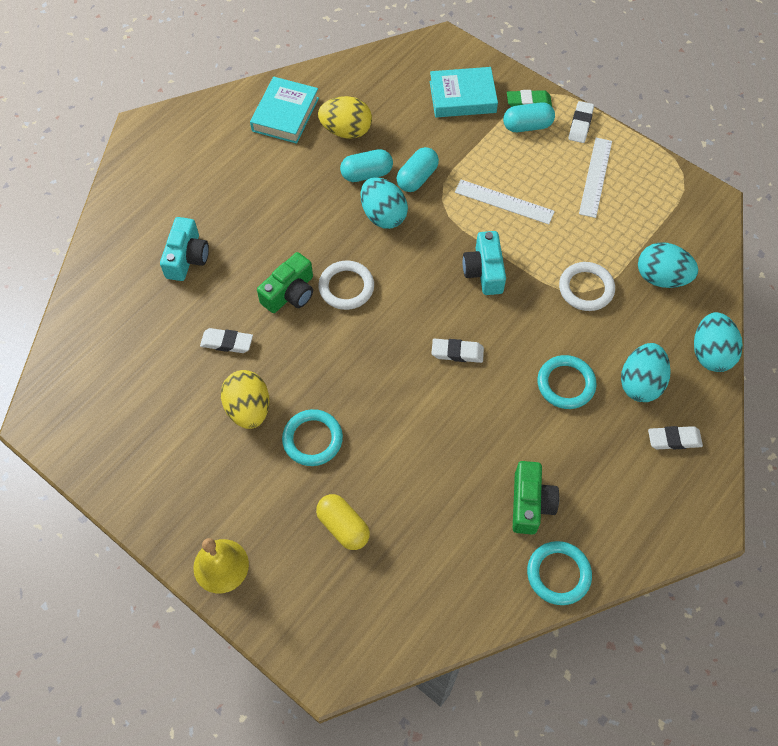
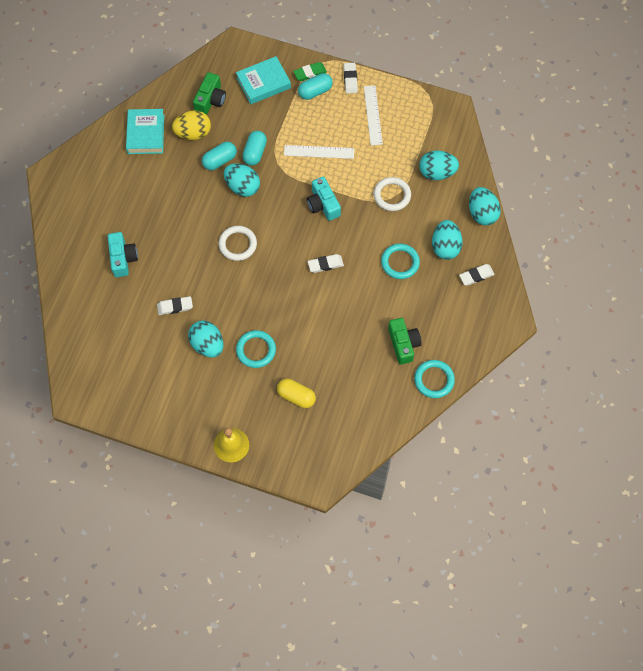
camera: 20 degrees left, 5 degrees up
(248, 409) = (207, 345): yellow egg -> turquoise egg
(290, 293) = (202, 260): green camera -> green camera (210, 100)

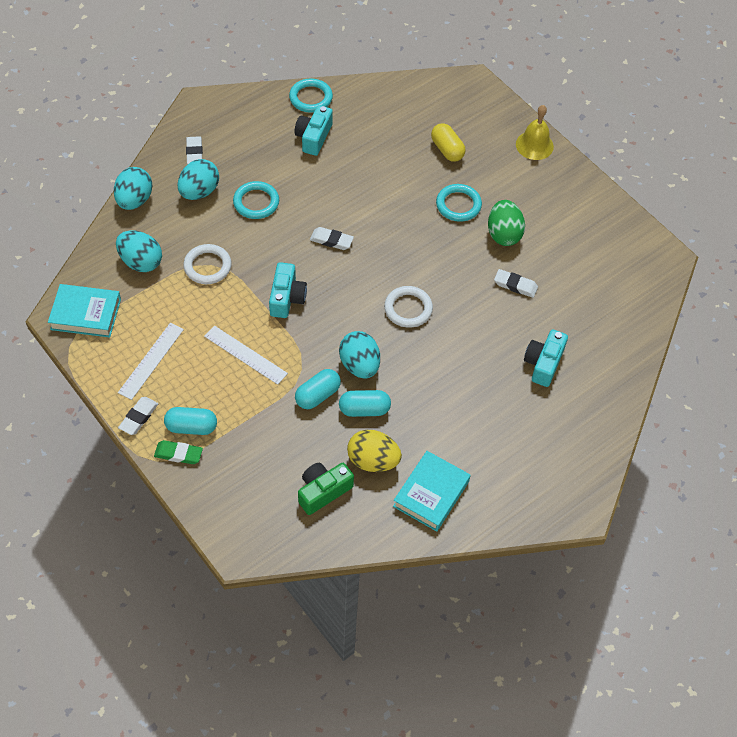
camera: 150 degrees left, 10 degrees down
(207, 345) = (503, 234): turquoise egg -> green egg
(263, 83) = (243, 474): turquoise book -> turquoise book (86, 314)
(403, 344) = (314, 137): green camera -> turquoise camera
(476, 276) = (194, 152): white eraser -> white eraser turned 75 degrees clockwise

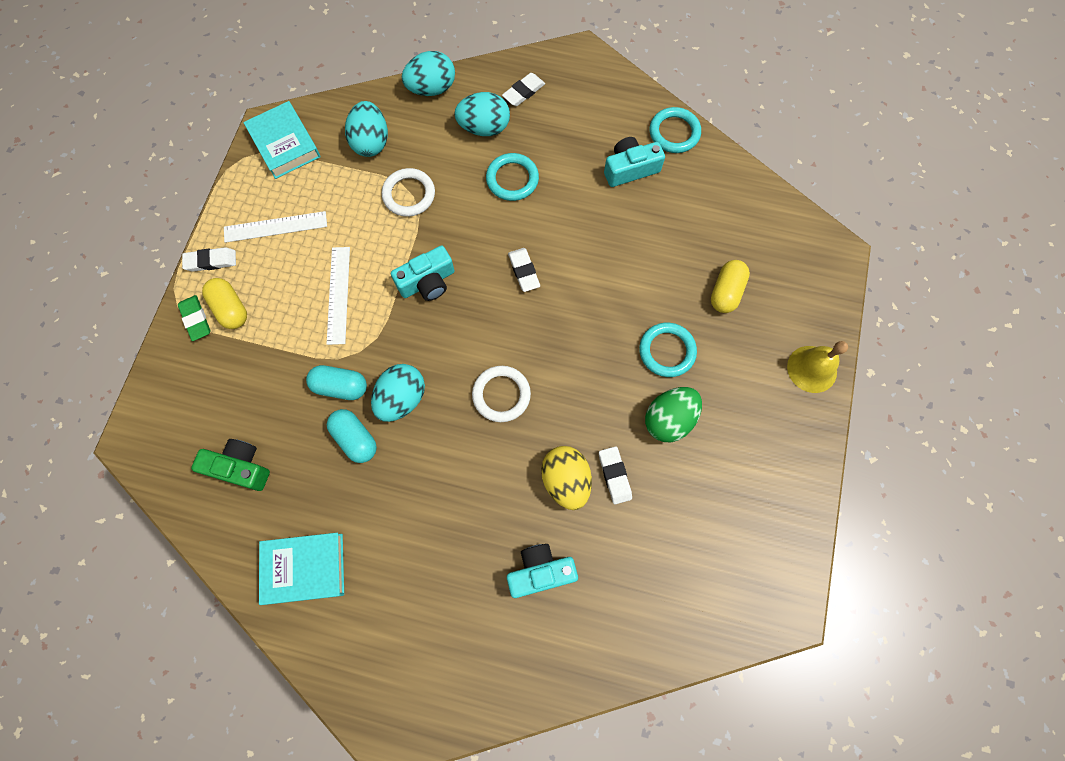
camera: 55 degrees right, 15 degrees up
(191, 427) = (230, 309): turquoise capsule -> yellow capsule
(373, 461) = (304, 488): yellow egg -> yellow egg (566, 480)

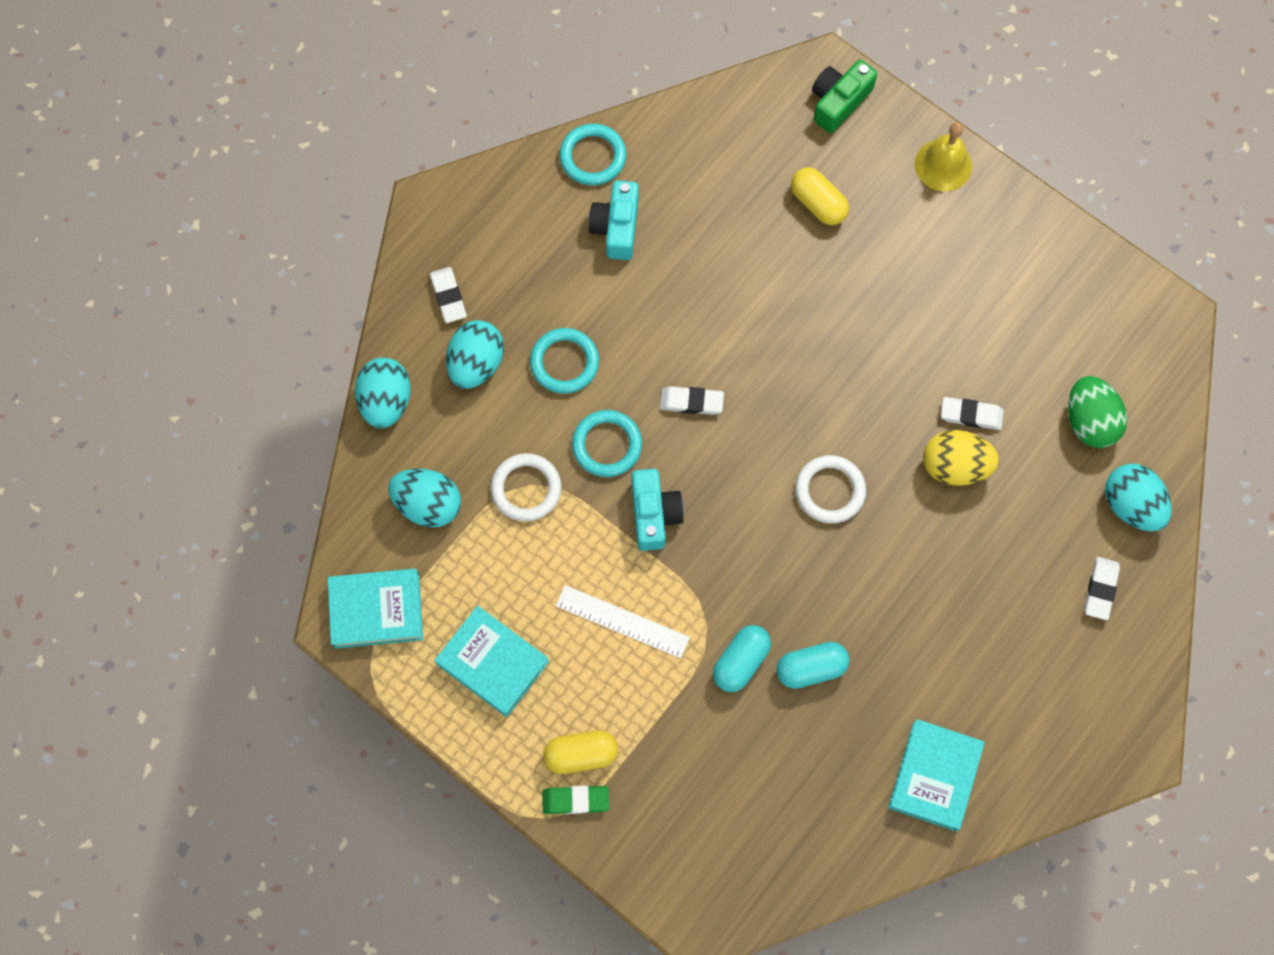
camera: 65 degrees left, 0 degrees up
(211, 261) = (503, 757): white eraser -> white eraser (1101, 589)
(240, 467) = (788, 808): green camera -> green camera (839, 101)
(275, 226) = (492, 663): white ruler -> turquoise book
(402, 398) = (786, 599): turquoise egg -> turquoise egg (1131, 505)
(540, 572) = (1039, 534): turquoise camera -> none
(667, 351) = (858, 297): turquoise ring -> turquoise ring (607, 445)
(669, 419) = (934, 332): green egg -> green egg (1089, 421)

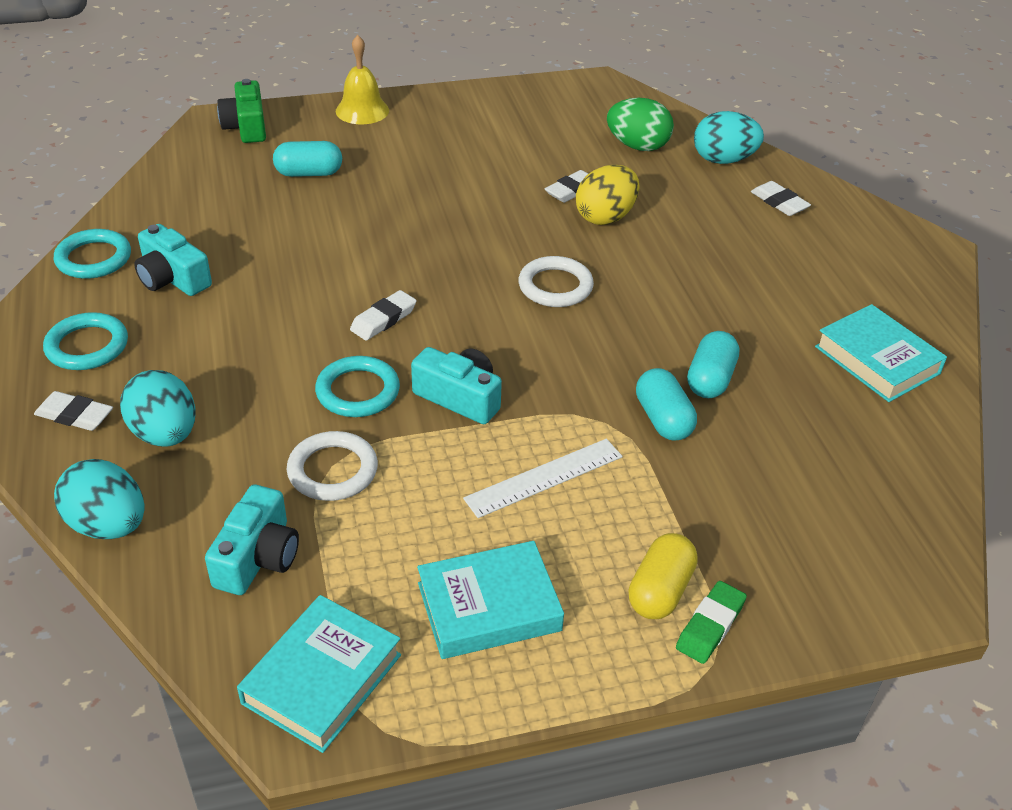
camera: 55 degrees left, 30 degrees down
(428, 504) = (258, 557): turquoise egg -> turquoise camera
(564, 362) = (245, 375): turquoise ring -> turquoise ring (87, 346)
(818, 203) = (309, 173): yellow capsule -> turquoise capsule

